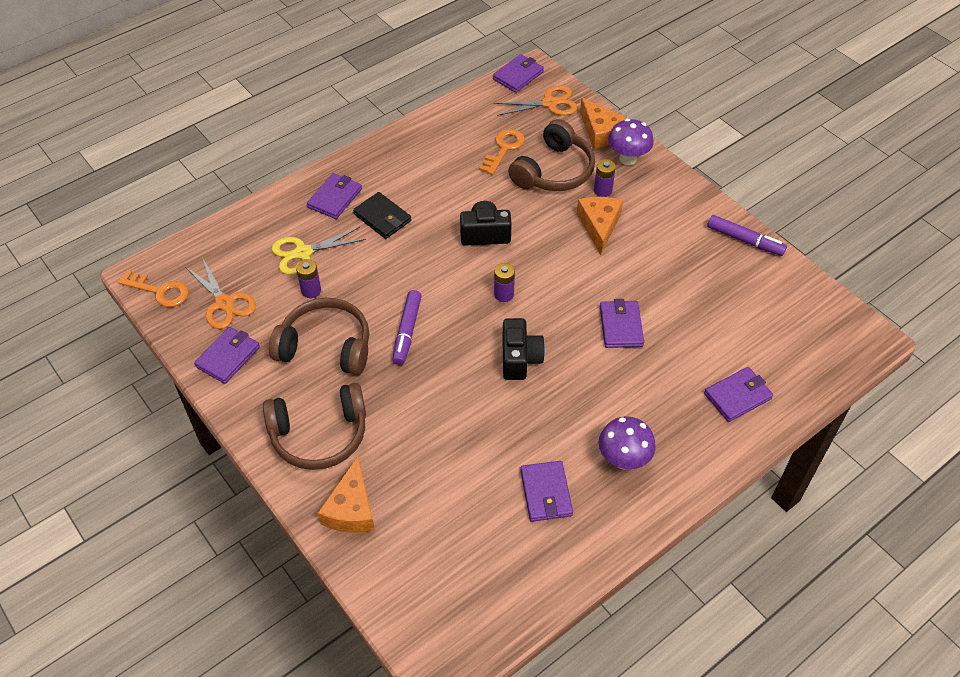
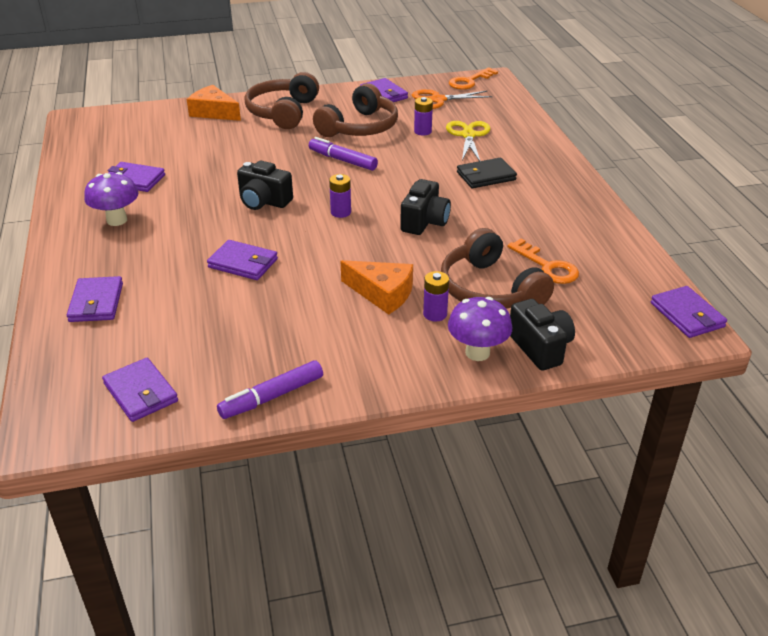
camera: 115 degrees right, 15 degrees down
(335, 198) = (527, 159): purple wallet -> purple wallet (141, 393)
(549, 103) = (618, 324): orange scissors -> none
(600, 132) = (540, 348): orange cheese -> black camera

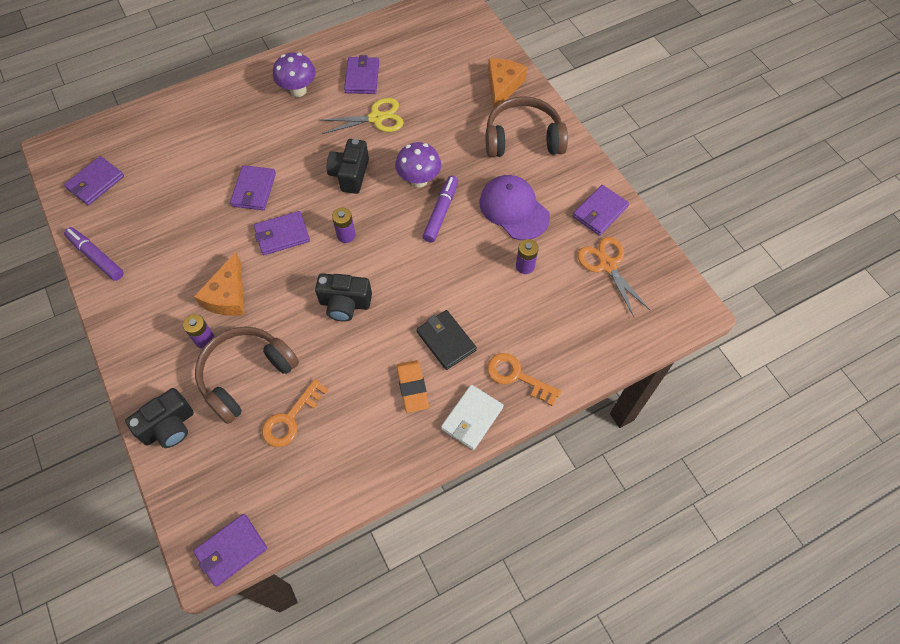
camera: 75 degrees right, 25 degrees up
(96, 302) = (190, 121): purple wallet -> purple wallet (282, 235)
(359, 127) = (514, 209): brown headphones -> purple cap
(468, 135) = (531, 310): yellow scissors -> yellow scissors (376, 118)
(469, 81) = (671, 287): orange key -> orange key (517, 376)
(477, 353) = (157, 380): purple mushroom -> purple mushroom (419, 180)
(529, 198) = (412, 387): none -> orange eraser
(566, 175) = (472, 418): none -> white wallet

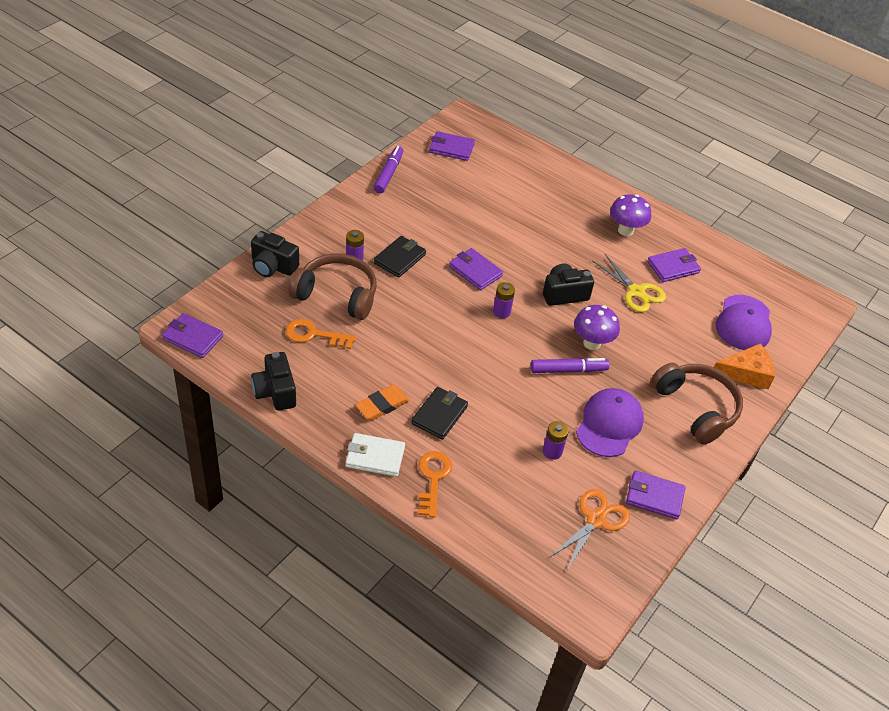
camera: 60 degrees right, 15 degrees down
(228, 295) = (400, 259): orange cheese -> black wallet
(254, 190) = (506, 239): purple wallet -> none
(345, 304) = (435, 334): black camera -> black camera (275, 392)
(450, 61) = (743, 323): none -> purple cap

